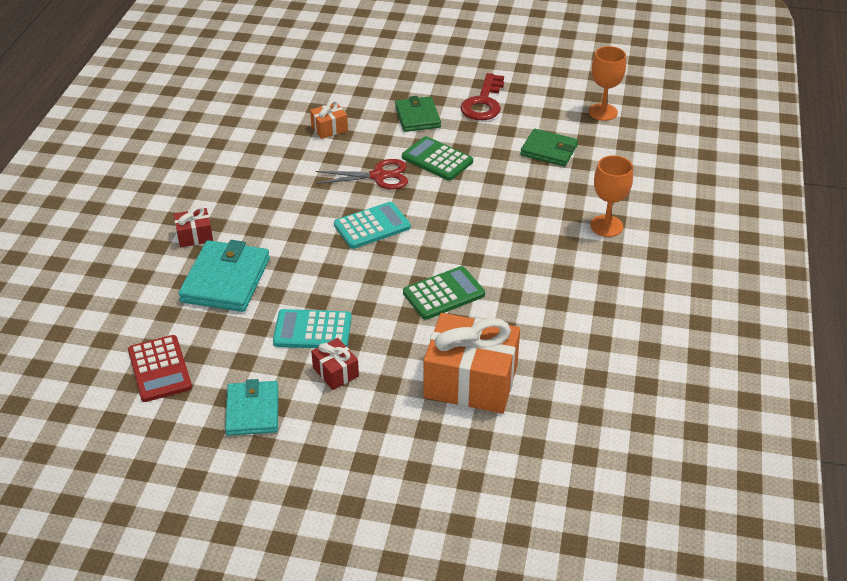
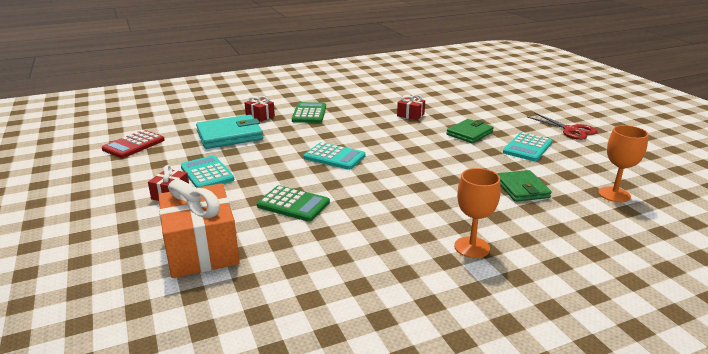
camera: 55 degrees right, 15 degrees down
(252, 411) = (112, 181): turquoise wallet -> none
(329, 128) = (410, 115): orange gift -> red gift
(379, 176) = (388, 142): red scissors -> red scissors (571, 130)
(437, 159) = (437, 153): green calculator -> green calculator (309, 113)
(483, 103) = (527, 148): red key -> turquoise calculator

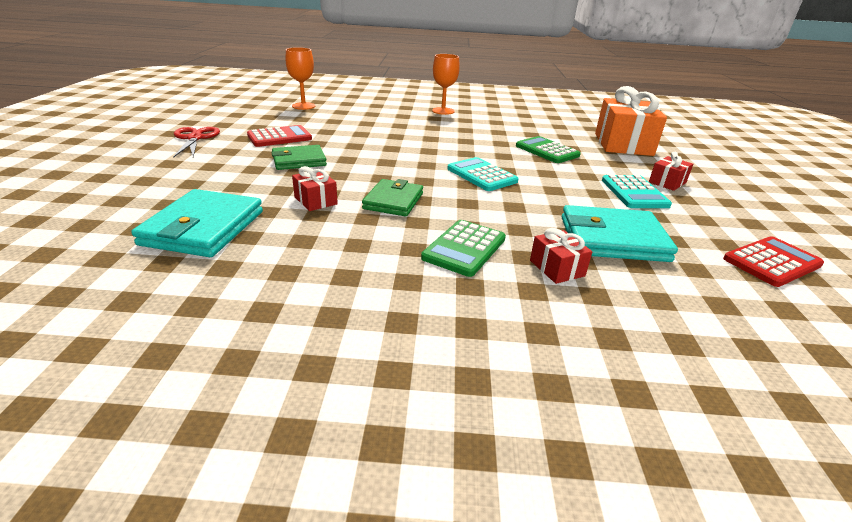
camera: 155 degrees left, 5 degrees up
(433, 95) = (204, 228): none -> turquoise wallet
(522, 189) = (355, 120): green wallet -> green wallet (393, 201)
(527, 148) = (279, 137): turquoise calculator -> red calculator

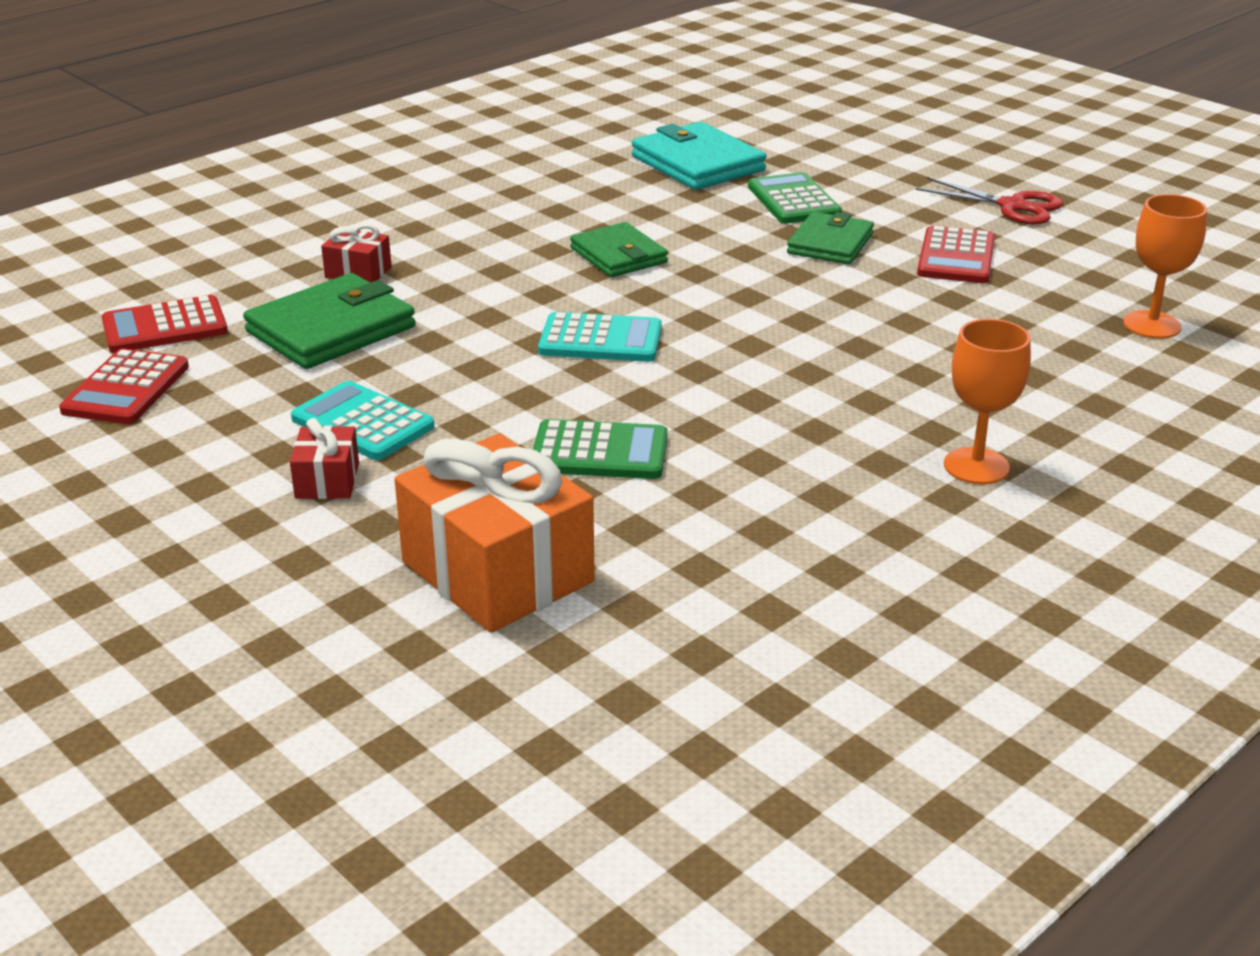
camera: 135 degrees right, 0 degrees up
(315, 201) = (684, 219): red gift -> none
(464, 248) = (464, 249): green calculator -> green calculator (793, 200)
(613, 239) = (331, 329): turquoise wallet -> green wallet
(736, 295) = (165, 327): none -> red calculator

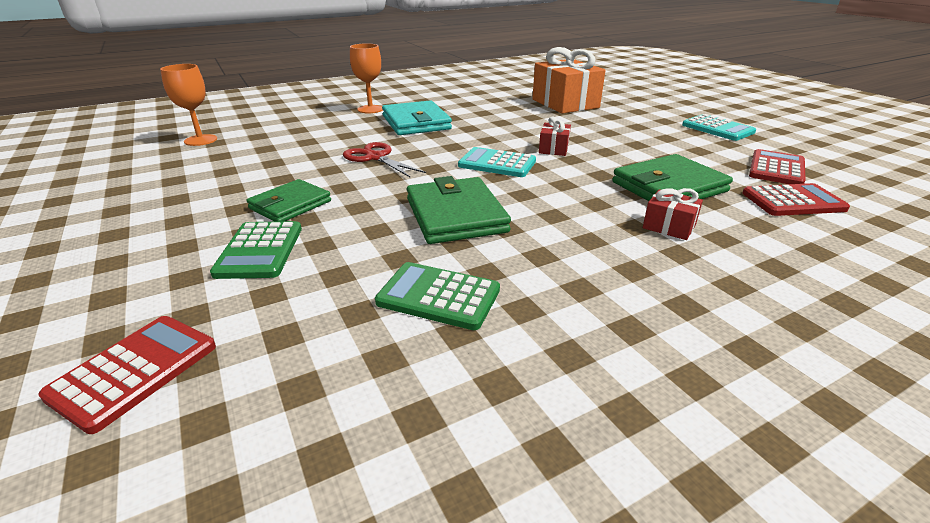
camera: 165 degrees left, 0 degrees up
(327, 480) = (638, 127): red gift -> red gift (553, 149)
(362, 423) = (629, 143): turquoise calculator -> turquoise calculator (717, 129)
(599, 452) = (517, 125): green calculator -> green calculator (438, 296)
(618, 255) = (455, 215): green wallet -> green wallet, size x1.50
(697, 163) = (289, 324): turquoise wallet -> turquoise wallet (416, 122)
(956, 257) = (224, 185): red calculator -> red calculator (134, 371)
(1012, 206) = (102, 218): red scissors -> red scissors (375, 157)

